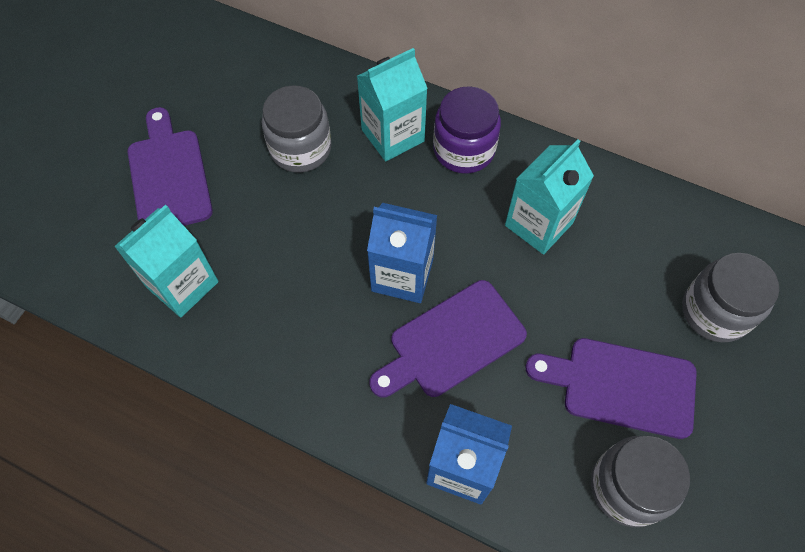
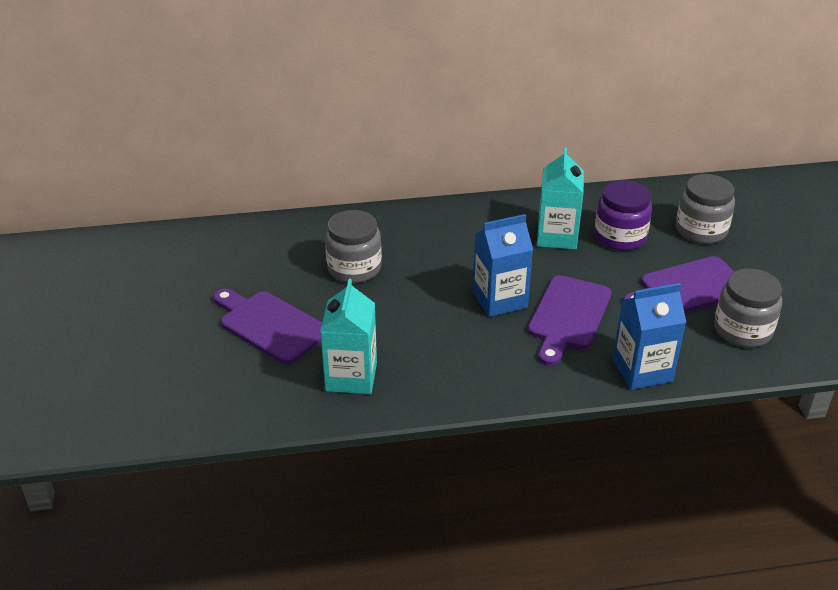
camera: 35 degrees left, 25 degrees down
(393, 135) = (412, 234): turquoise carton -> none
(464, 149) = (468, 221): purple jar -> purple jar (620, 237)

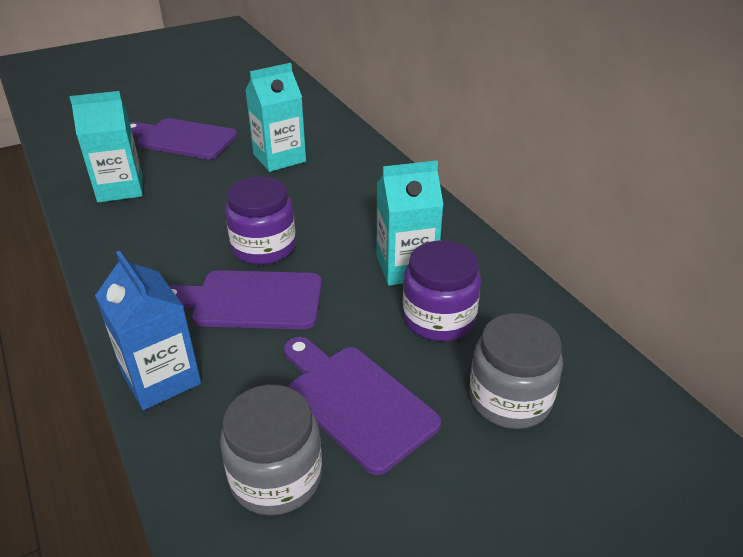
camera: 70 degrees right, 0 degrees up
(270, 325) = (182, 139): purple cutting board -> purple cutting board turned 90 degrees counterclockwise
(354, 268) = (279, 158): grey jar -> turquoise carton
(500, 300) = (264, 247): blue carton -> purple jar

